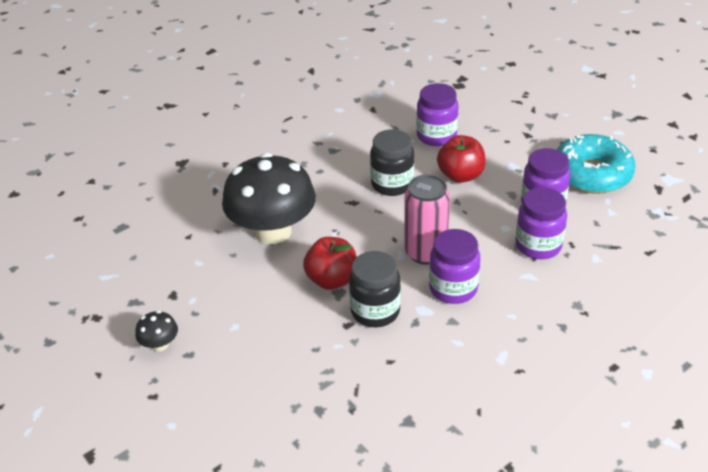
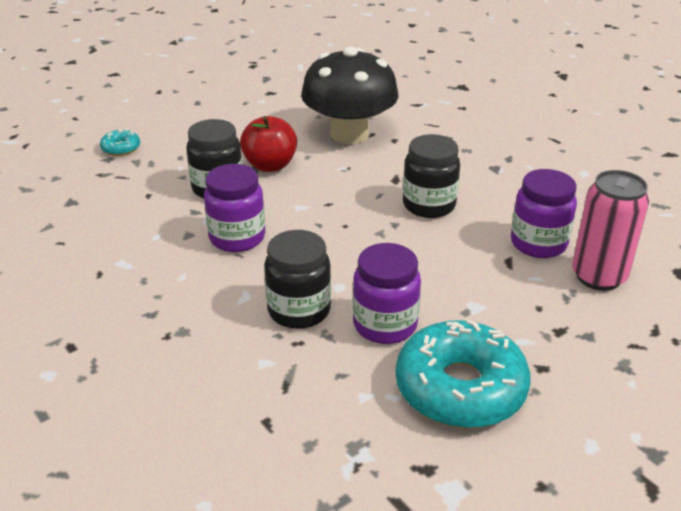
camera: 90 degrees right, 5 degrees down
(160, 344) = (212, 90): black mushroom -> none
(296, 402) = (121, 148): none -> turquoise donut
(425, 253) = (301, 223): pink can -> pink can (598, 276)
(460, 175) = (449, 258): red apple -> none
(538, 245) = (299, 310): purple jar -> black jar

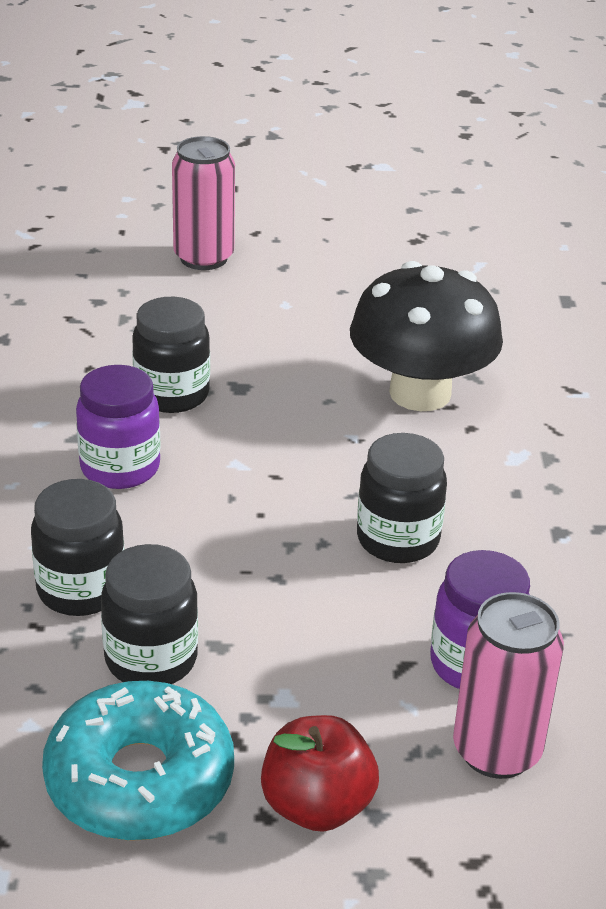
camera: 35 degrees right, 0 degrees up
(121, 148) = (126, 293): turquoise donut -> none
(145, 114) = (203, 258): none -> pink can
(270, 165) = (267, 392): red apple -> red apple (317, 806)
(385, 325) = (151, 659): purple jar -> black jar

